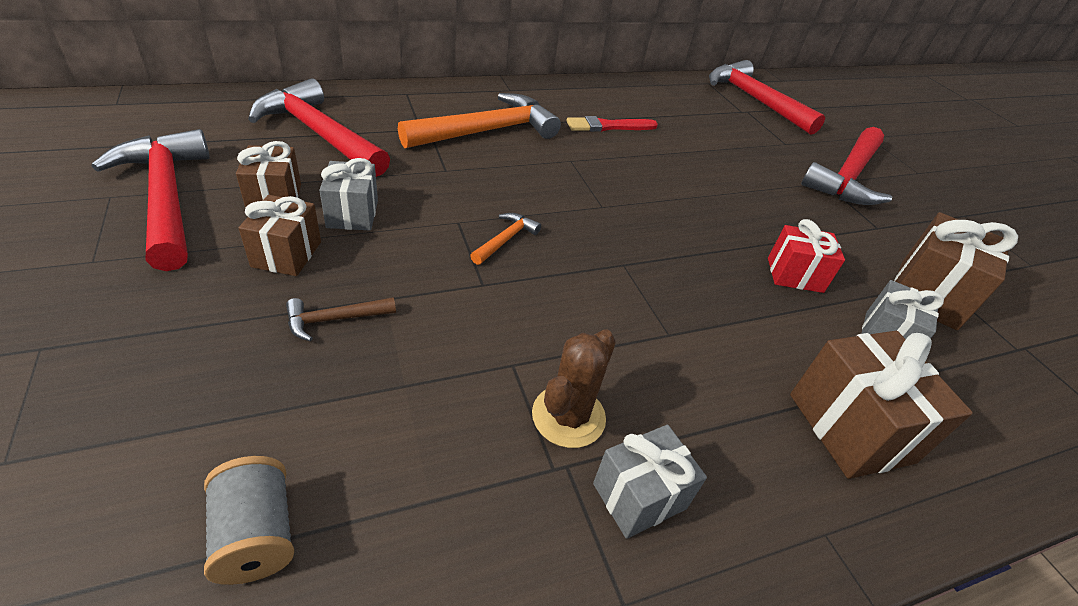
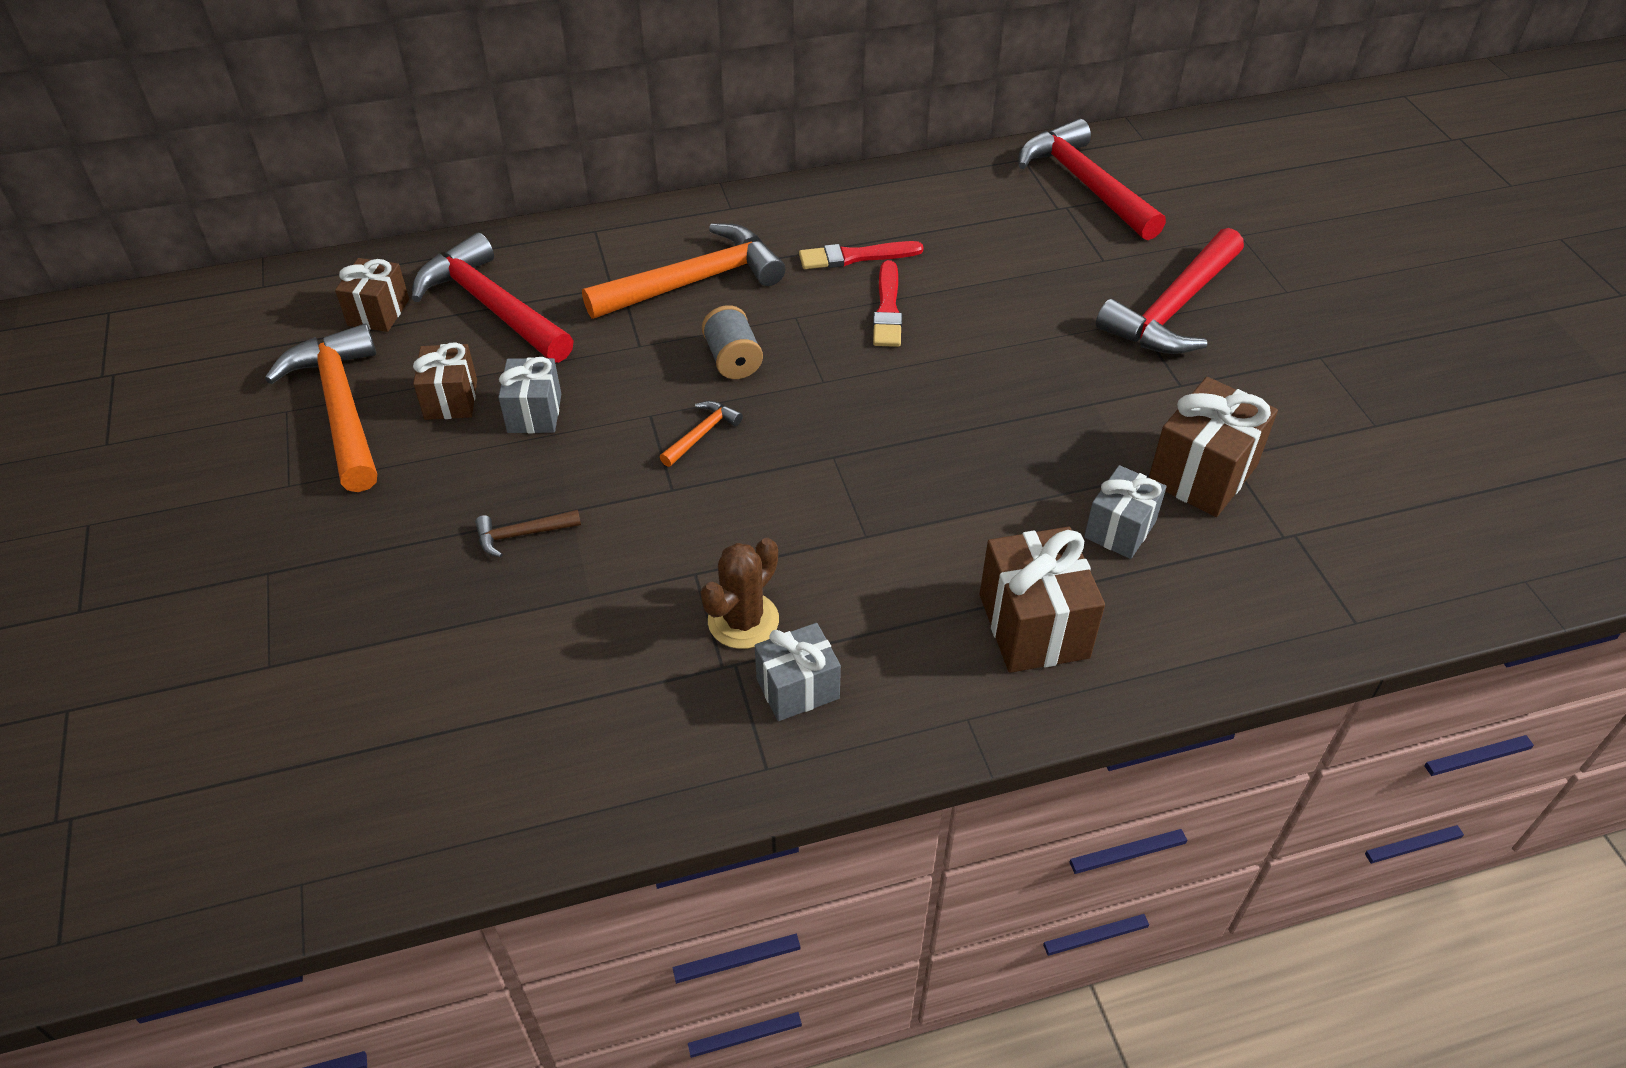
camera: 10 degrees right, 5 degrees up
(166, 197) = (341, 408): red hammer -> orange hammer
(256, 535) = (470, 717): grey spool -> grey spool (733, 360)
(286, 254) = (470, 466): brown gift -> brown gift (378, 312)
(641, 161) = (887, 309): none -> red brush
(795, 275) = (1039, 458): red gift -> none

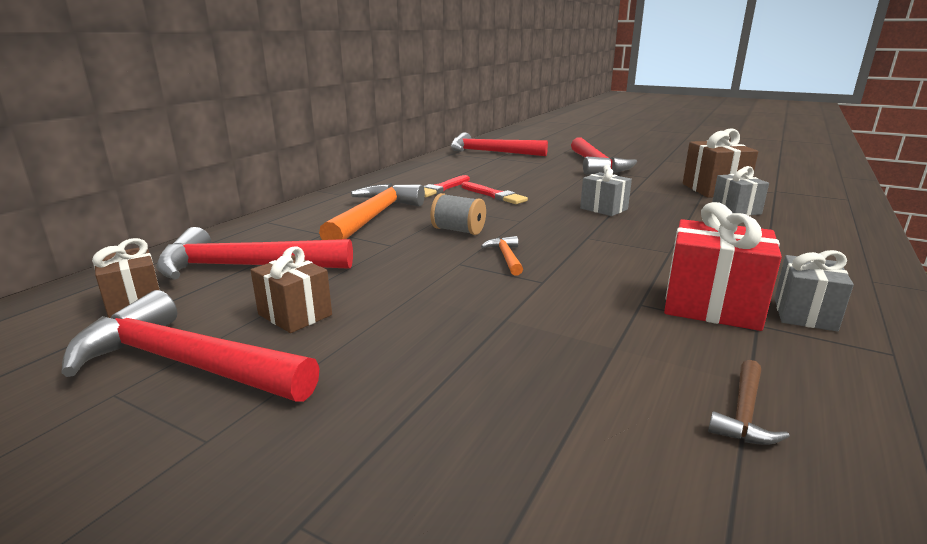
camera: 45 degrees left, 25 degrees down
(341, 408) = (185, 363): orange hammer -> red hammer
(522, 535) = (501, 347): brown hammer -> brown hammer (744, 413)
(534, 413) = (379, 293): grey gift -> grey gift (604, 209)
(743, 621) = (712, 306): brown cactus -> red gift
(1033, 626) = (797, 243): brown gift -> none

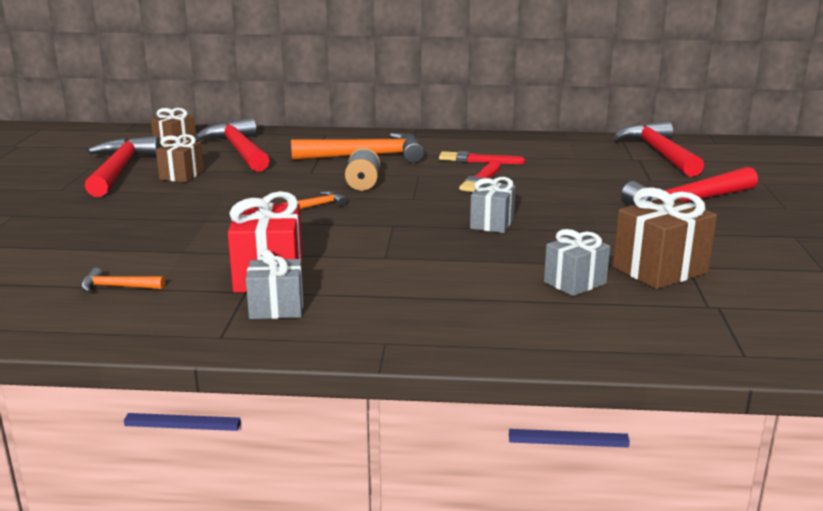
camera: 65 degrees right, 0 degrees up
(744, 413) = (117, 287): brown hammer -> orange hammer

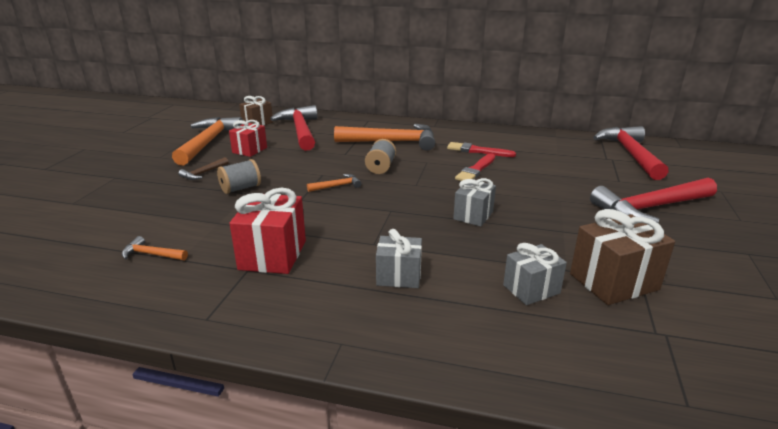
camera: 10 degrees right, 5 degrees up
(119, 170) = (208, 142): red hammer -> orange hammer
(133, 203) = (203, 173): none -> brown hammer
(182, 175) = (250, 150): brown gift -> red gift
(192, 216) = (240, 188): none -> grey spool
(276, 308) = (264, 291): grey gift -> grey gift (399, 276)

